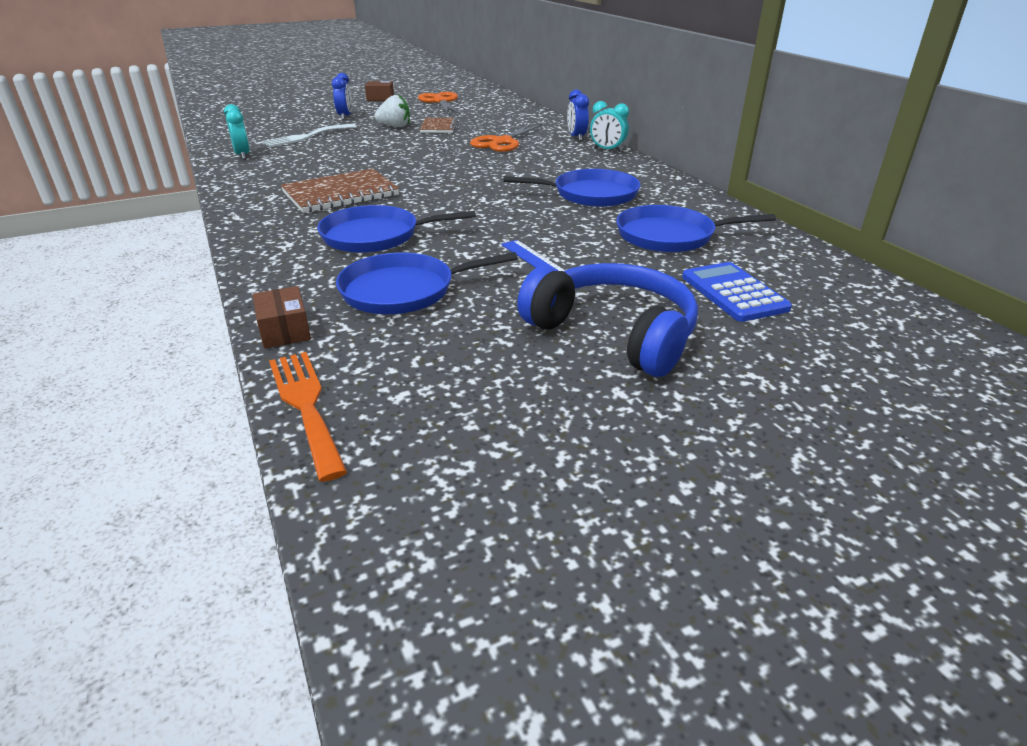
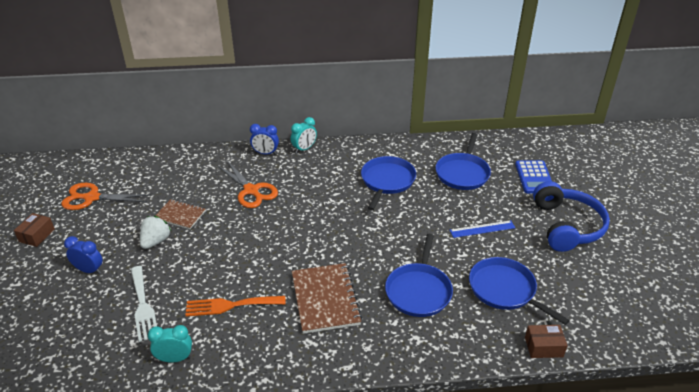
camera: 70 degrees left, 5 degrees up
(306, 405) = (620, 343): orange fork -> orange fork (230, 305)
(403, 290) = (505, 290): blue pan -> blue pan turned 135 degrees clockwise
(613, 333) = (566, 226): blue headphones -> blue headphones turned 120 degrees clockwise
(733, 293) = (534, 177): blue calculator -> blue calculator turned 90 degrees counterclockwise

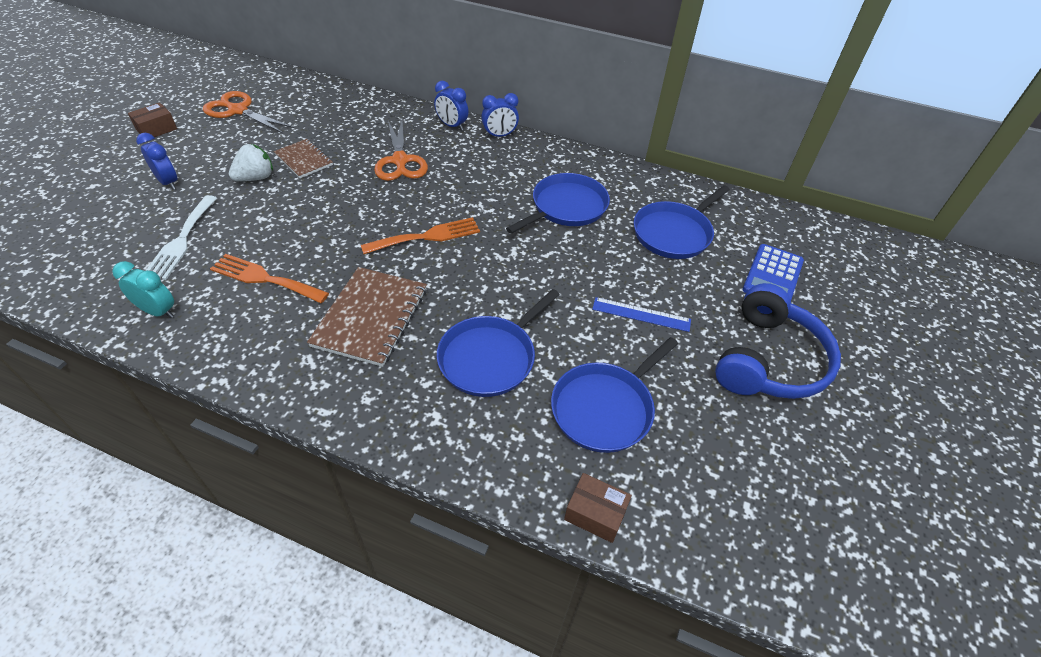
camera: 25 degrees right, 10 degrees up
(304, 149) = (499, 135): turquoise clock -> blue clock
(315, 234) = (427, 236): none -> orange fork
(505, 290) = (605, 408): blue pan -> blue pan turned 120 degrees counterclockwise

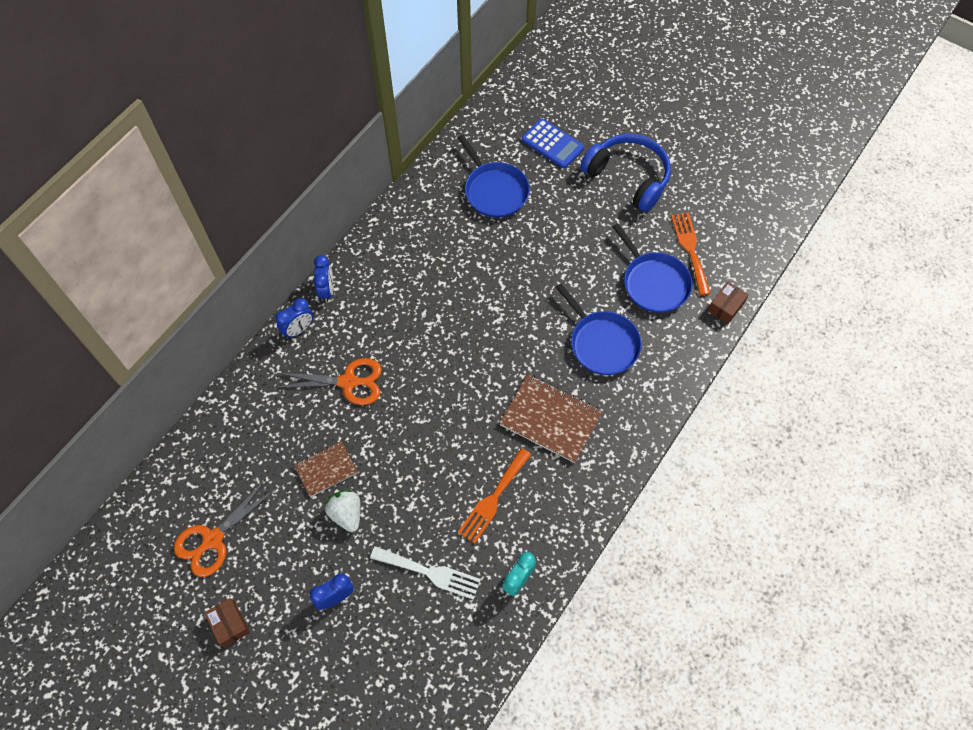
camera: 75 degrees left, 15 degrees up
(427, 236) = (464, 370): orange fork -> orange fork (690, 249)
(566, 207) = (447, 258): blue pan -> none
(641, 314) = (576, 238): blue ruler -> none

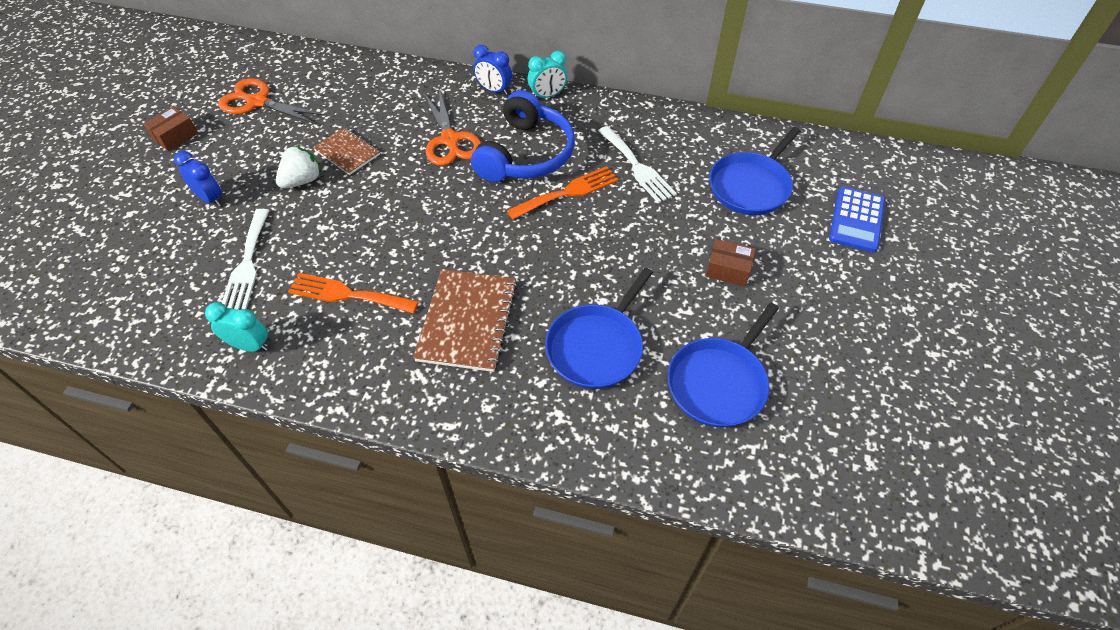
camera: 70 degrees right, 10 degrees down
(327, 290) = (547, 96): blue clock -> turquoise clock
(443, 255) = (637, 167): none -> white fork
(628, 177) = (866, 310): blue headphones -> blue headphones (525, 154)
(690, 249) = (800, 415): orange fork -> orange fork (568, 192)
(725, 307) = (730, 487): brown box -> brown box (728, 270)

